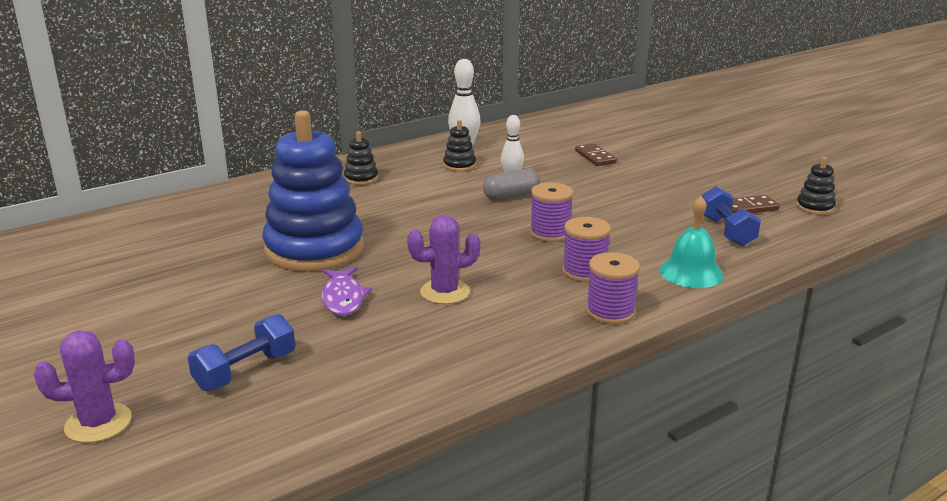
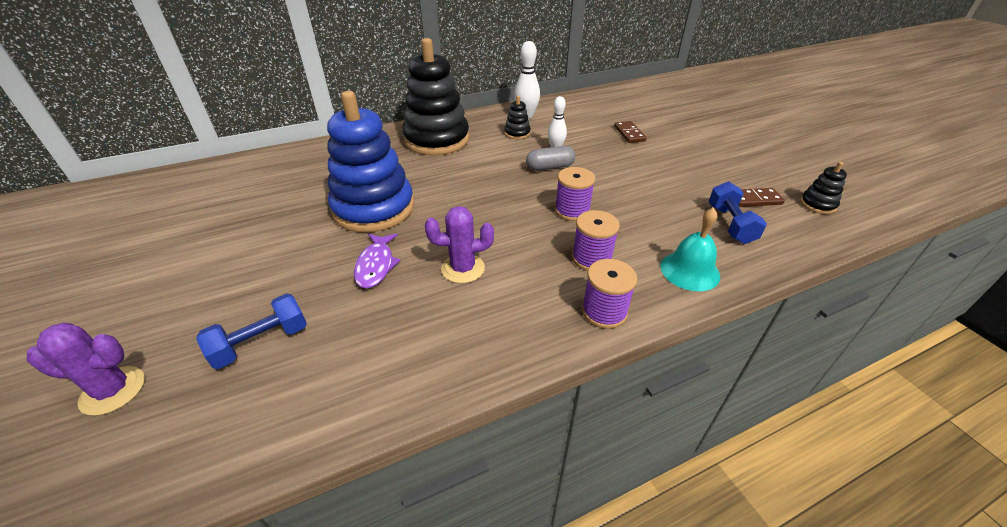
camera: 10 degrees right, 15 degrees up
(361, 178) = (437, 140): black stacking toy -> black stacking toy, size x2.43

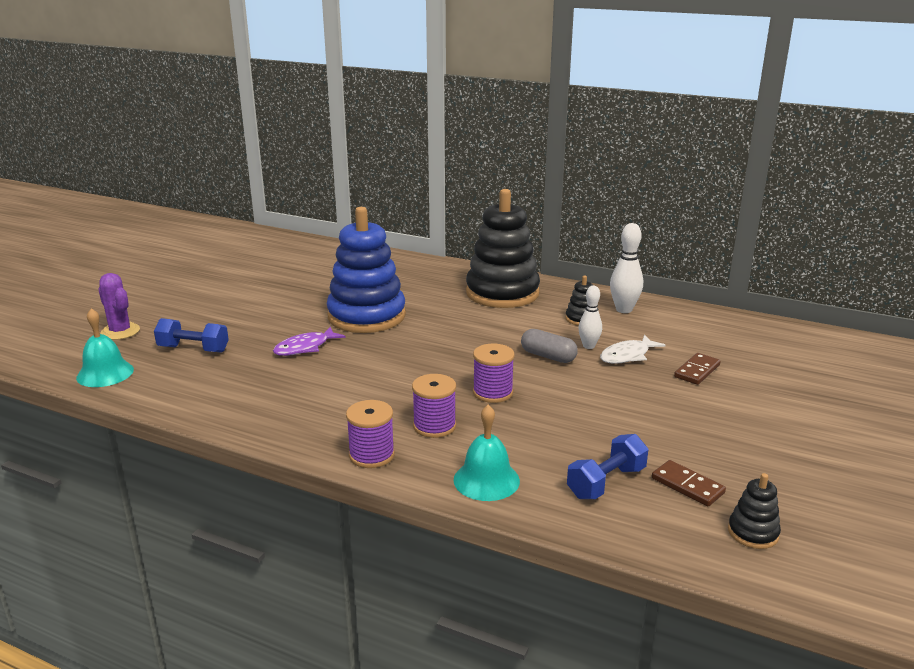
camera: 50 degrees right, 15 degrees down
(195, 452) = (105, 373): none -> turquoise bell
(463, 268) = (344, 379): purple cactus -> none
(584, 143) = (627, 356): none -> white fish

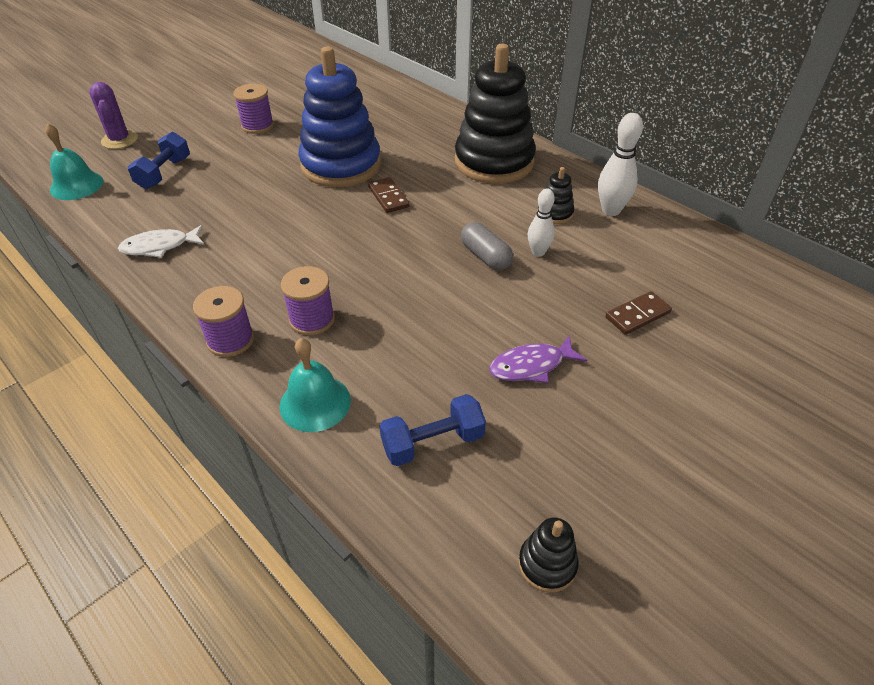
camera: 20 degrees right, 20 degrees up
(193, 349) = (164, 173): blue dumbbell -> blue dumbbell turned 75 degrees clockwise
(305, 347) = (259, 192): purple fish -> purple fish (531, 366)
(492, 392) = (397, 291): purple spool -> purple spool (257, 126)
(627, 356) = (572, 275): white fish -> white fish (159, 247)
(687, 486) = (517, 474): brown domino -> brown domino (388, 197)

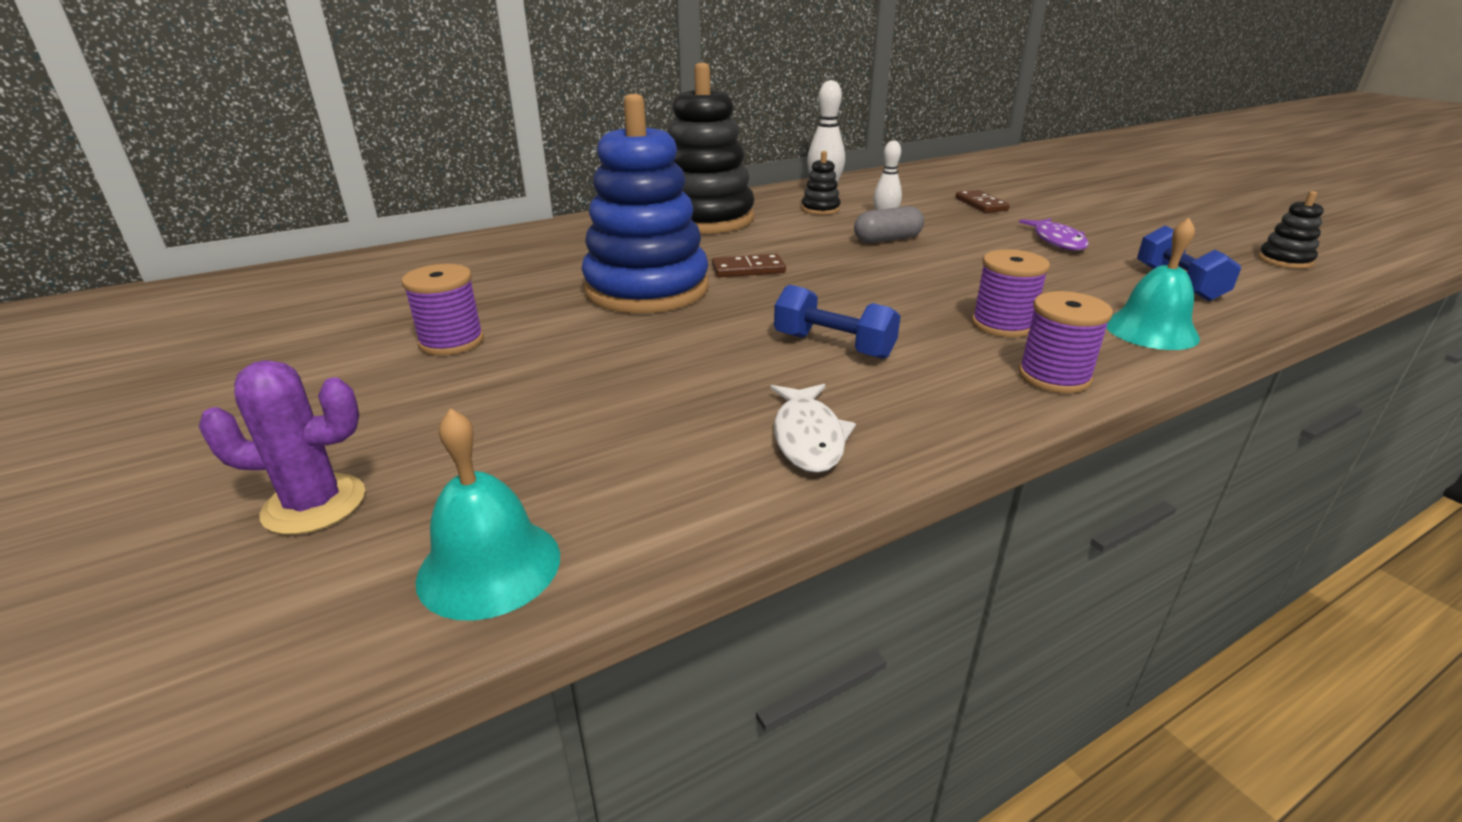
camera: 75 degrees left, 15 degrees down
(164, 173) = (541, 437): blue dumbbell -> blue dumbbell (833, 346)

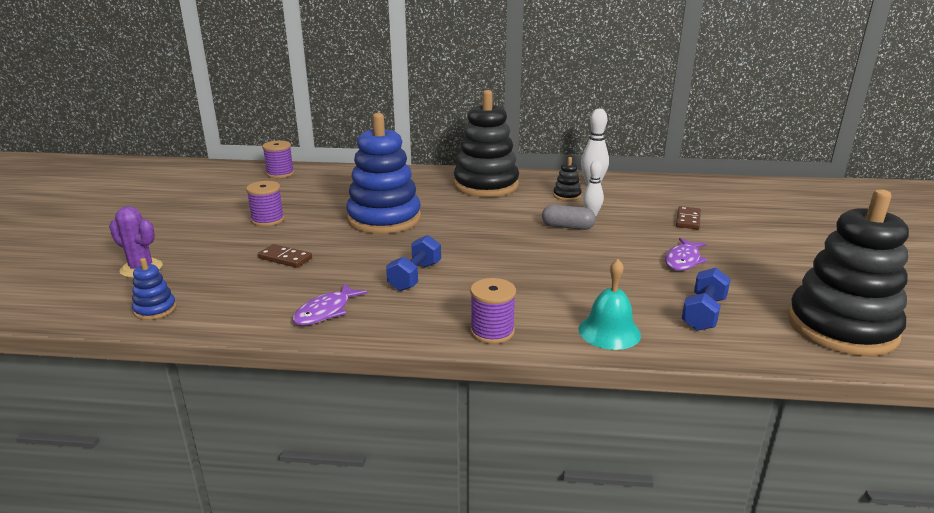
camera: 35 degrees right, 5 degrees down
(489, 566) = (155, 309): turquoise bell -> blue stacking toy
(748, 269) = (452, 223): brown domino -> brown domino (285, 258)
(808, 437) = (326, 311): white fish -> purple fish
(833, 346) = (415, 276): blue dumbbell -> blue dumbbell turned 45 degrees clockwise
(1002, 325) = (525, 297): purple spool -> purple spool (280, 174)
(1284, 260) = (841, 328): black stacking toy -> black stacking toy, size x2.43

